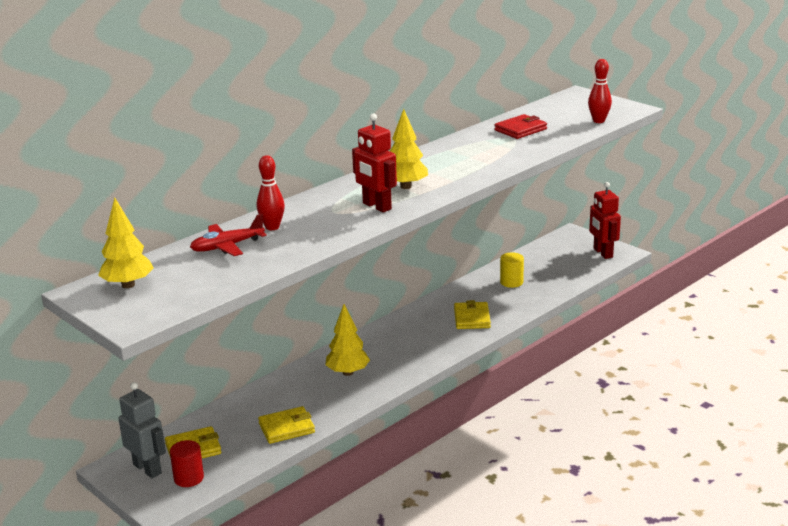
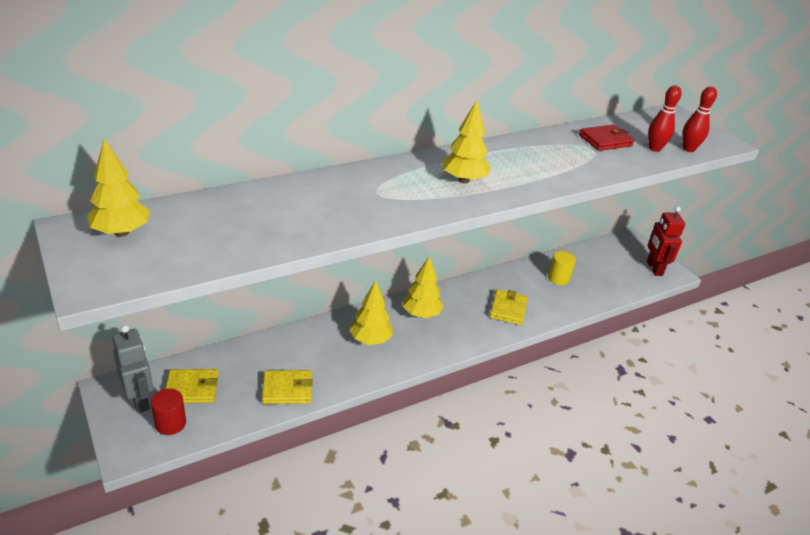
camera: 10 degrees right, 10 degrees up
(227, 246) = (248, 209): red plane -> none
(272, 227) = (306, 196): red bowling pin -> red bowling pin (654, 149)
(376, 206) = (423, 197): red robot -> none
(388, 341) = (421, 314): none -> yellow tree

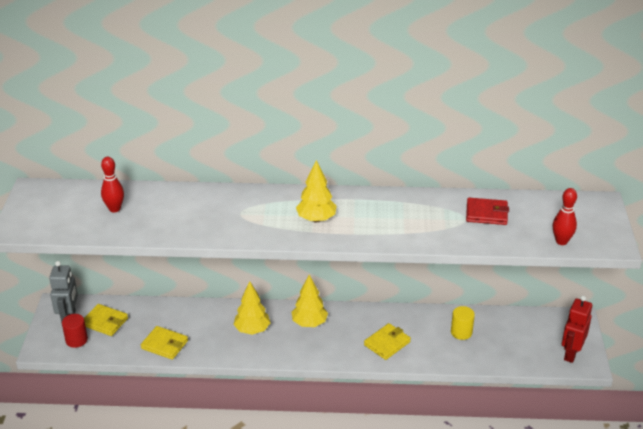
camera: 35 degrees right, 0 degrees up
(121, 232) = (56, 199): yellow tree -> none
(654, 149) = (526, 233): red bowling pin -> red bowling pin (114, 209)

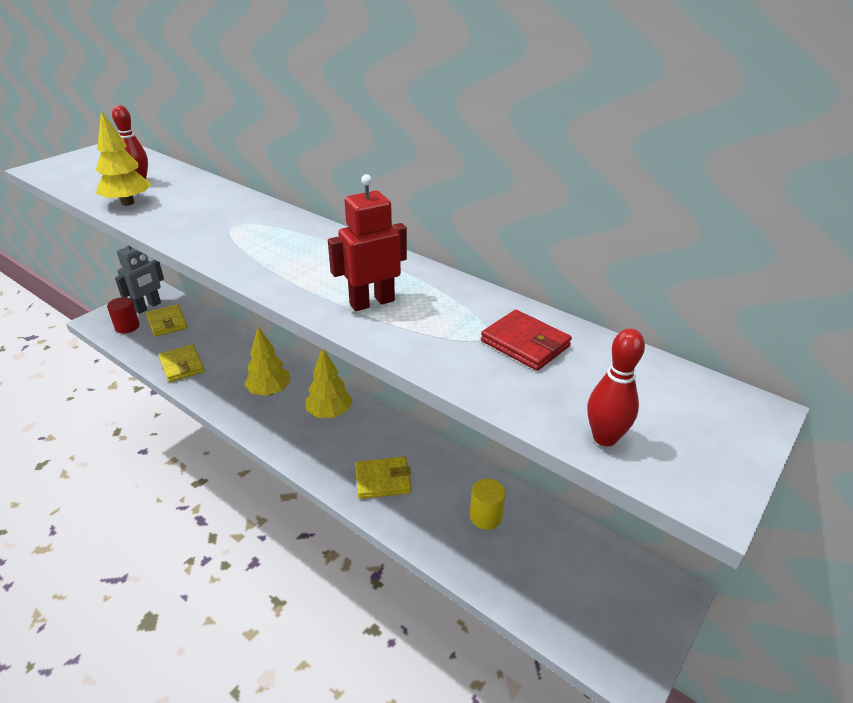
camera: 35 degrees right, 0 degrees up
(316, 219) = (298, 261): yellow tree -> yellow tree (128, 203)
(571, 353) = (616, 640): red robot -> red robot (372, 302)

